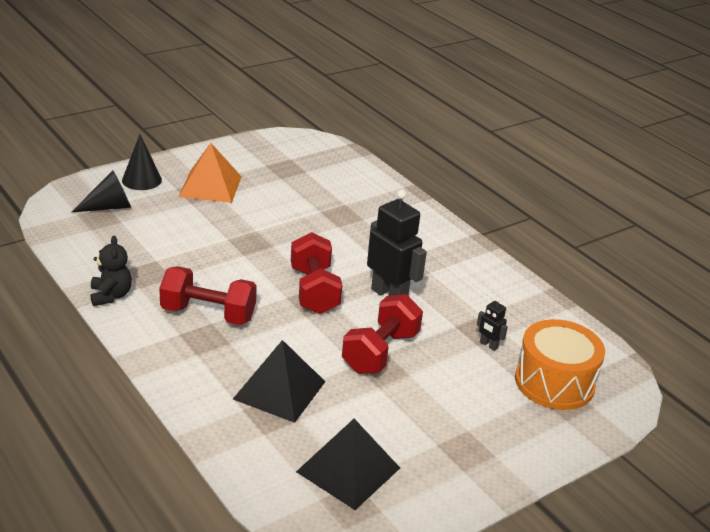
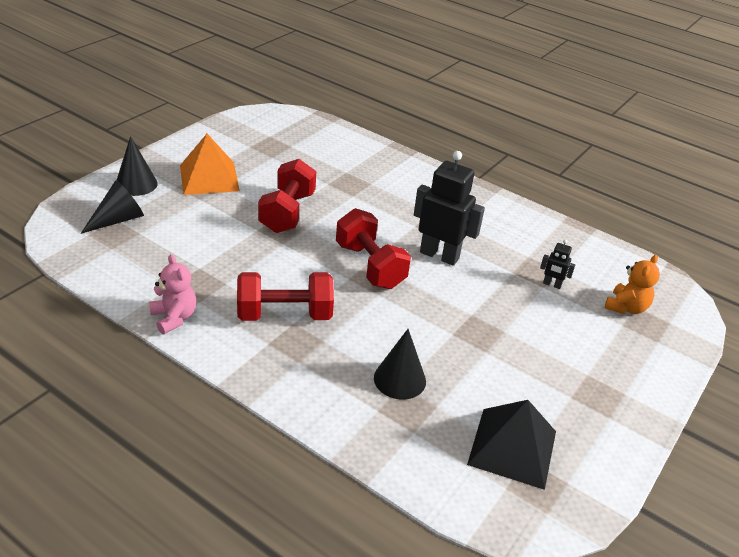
camera: 20 degrees left, 5 degrees up
(110, 296) = (174, 318): black teddy bear -> pink teddy bear
(279, 390) = (399, 379): black pyramid -> black cone
(380, 352) = (466, 315): red dumbbell -> red dumbbell (287, 212)
(554, 382) = (626, 307): orange drum -> orange teddy bear

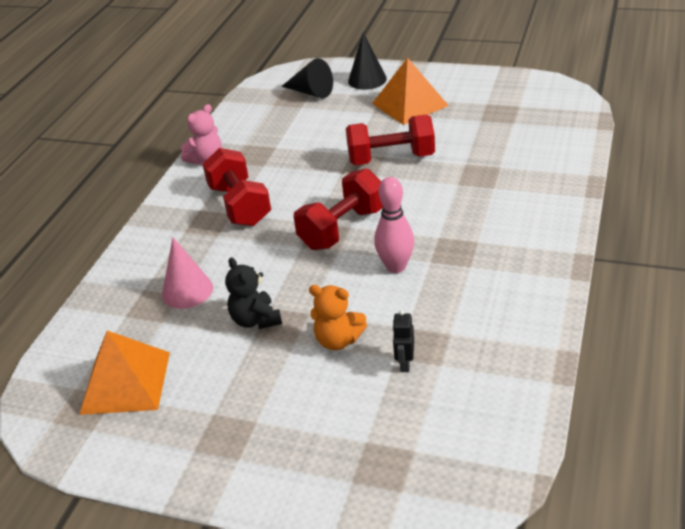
camera: 80 degrees right, 0 degrees up
(399, 379) = (187, 291): black cone -> pink cone
(439, 255) = (396, 267): black robot -> pink bowling pin
(465, 345) = (256, 320): none -> black teddy bear
(512, 447) = (126, 382): black pyramid -> orange pyramid
(626, 307) = (404, 440): orange teddy bear -> orange teddy bear (338, 340)

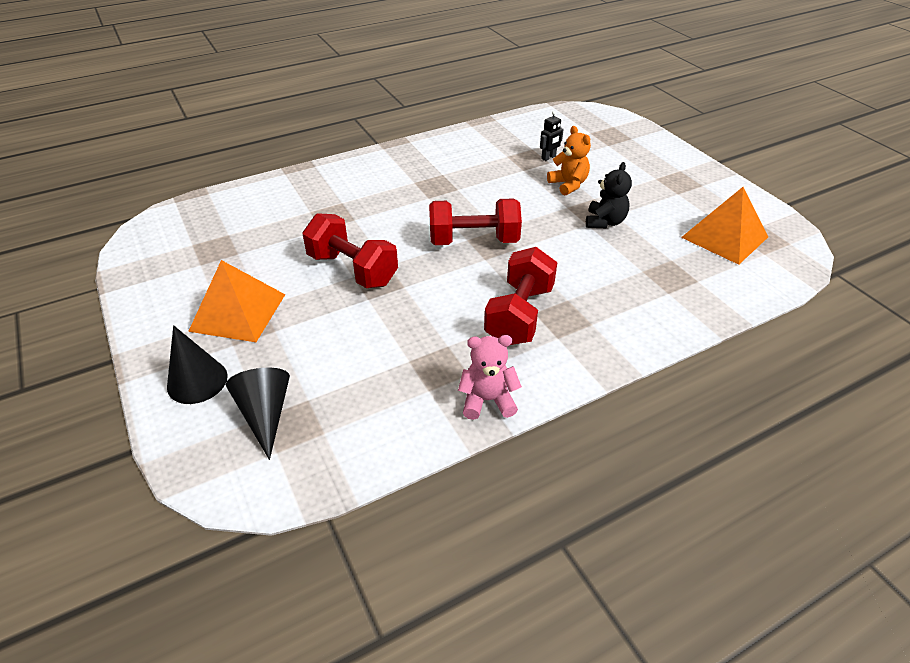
camera: 140 degrees left, 5 degrees up
(187, 291) = (634, 269): pink cone -> none
(396, 267) = (480, 198): pink bowling pin -> none

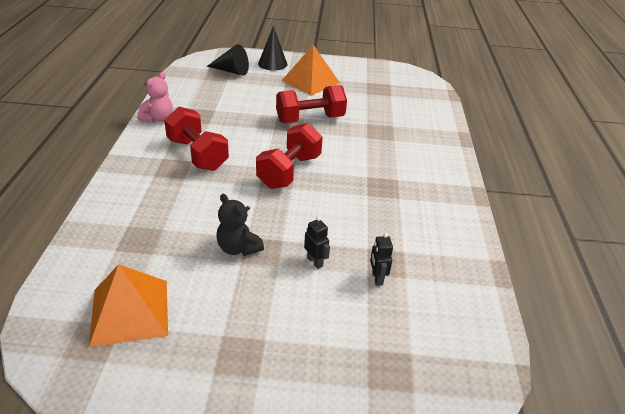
camera: 120 degrees right, 5 degrees down
(568, 185) = (315, 262): orange teddy bear -> black robot

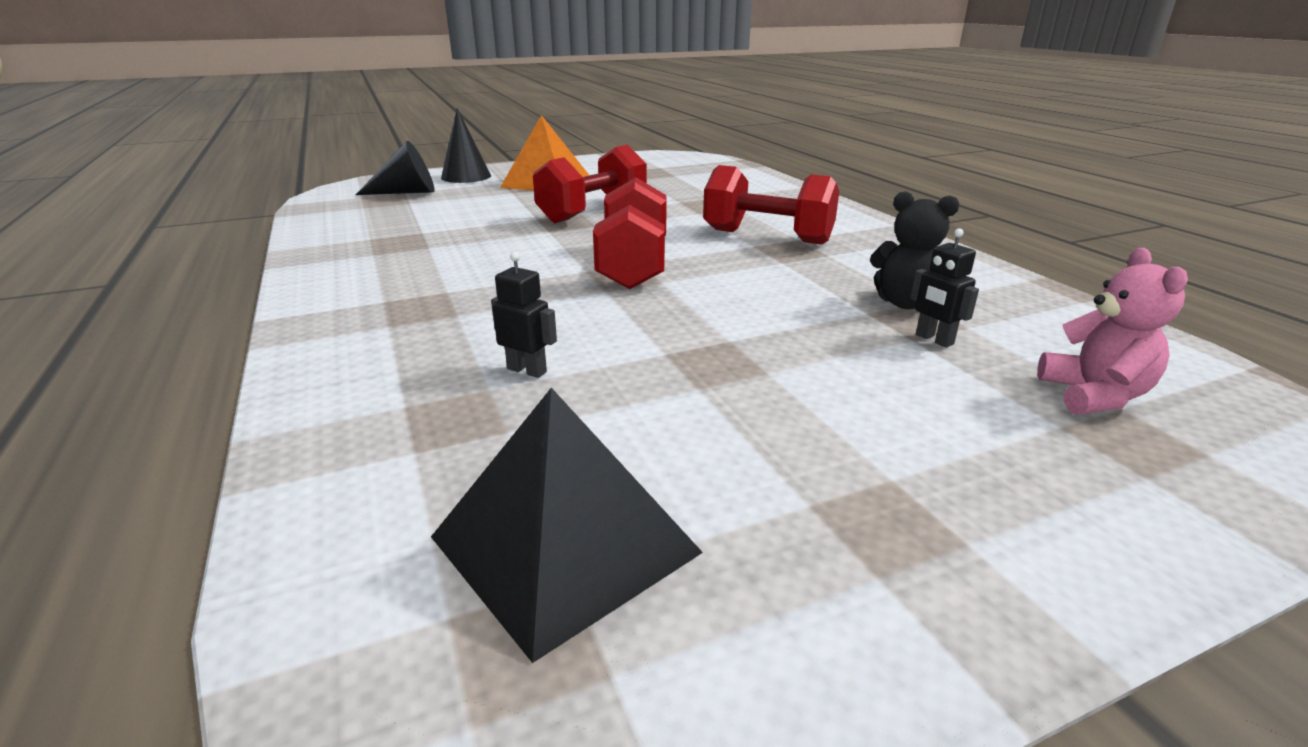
camera: 25 degrees left, 10 degrees down
(130, 312) = (565, 544): orange pyramid -> black pyramid
(158, 118) = (323, 259): pink teddy bear -> pink teddy bear (1093, 395)
(197, 154) = (449, 282): red dumbbell -> red dumbbell (767, 237)
(238, 248) = (670, 371): black teddy bear -> black teddy bear (906, 303)
(315, 262) = (818, 349): black robot -> black robot (527, 370)

